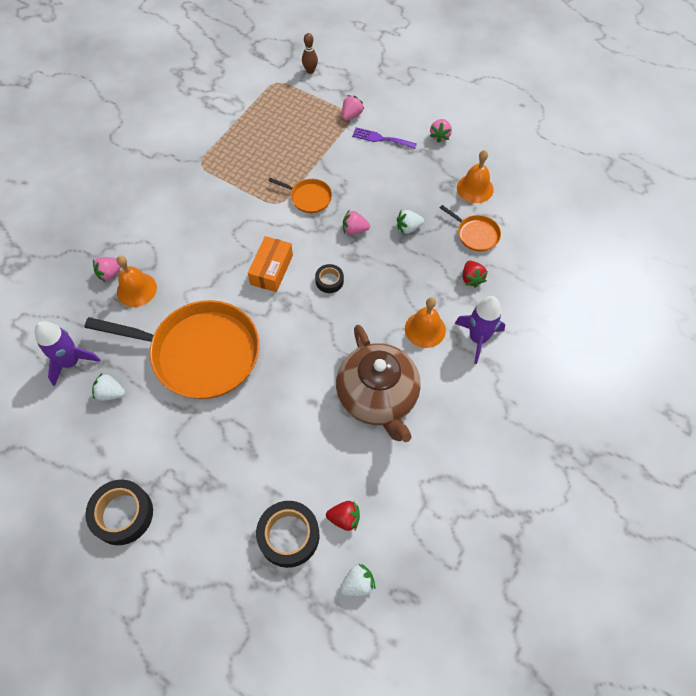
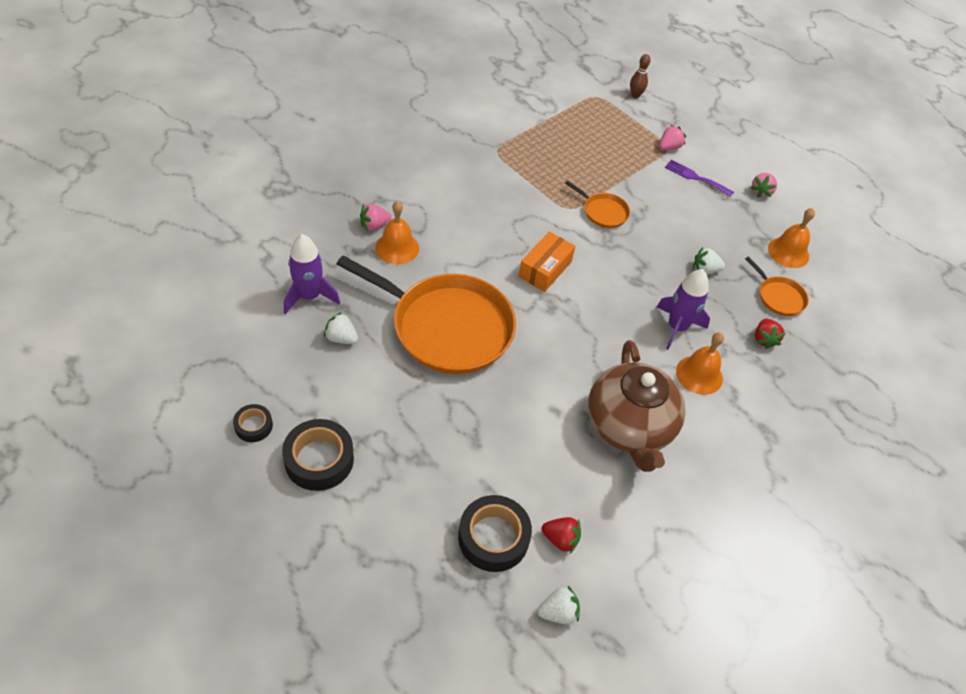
camera: 10 degrees right, 10 degrees down
(329, 281) = (605, 297): black tape -> black tape (253, 426)
(354, 230) = (645, 256): pink strawberry -> none
(478, 338) = (757, 401): purple rocket -> purple rocket (677, 327)

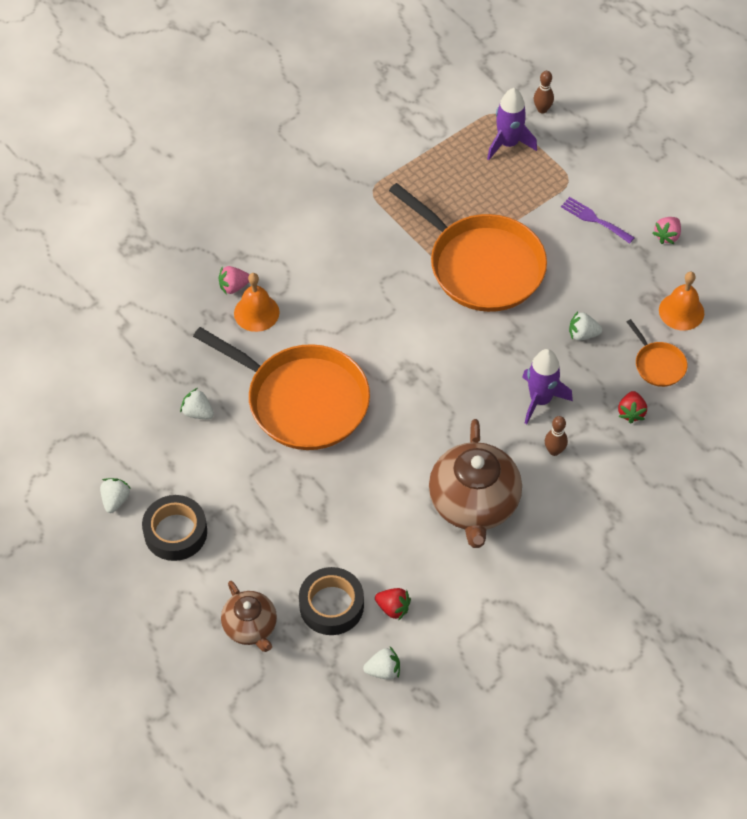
camera: 10 degrees right, 5 degrees up
(253, 426) = (115, 500): black tape -> white strawberry
(309, 296) = (167, 368): purple rocket -> purple rocket (508, 143)
(405, 564) = (250, 627): none -> brown teapot
(545, 269) = (410, 335): orange box -> none
(603, 212) = (481, 265): orange pan -> orange pan, size x2.31
(669, 147) = (570, 180): pink strawberry -> none
(699, 375) = (554, 451): orange bell -> brown bowling pin

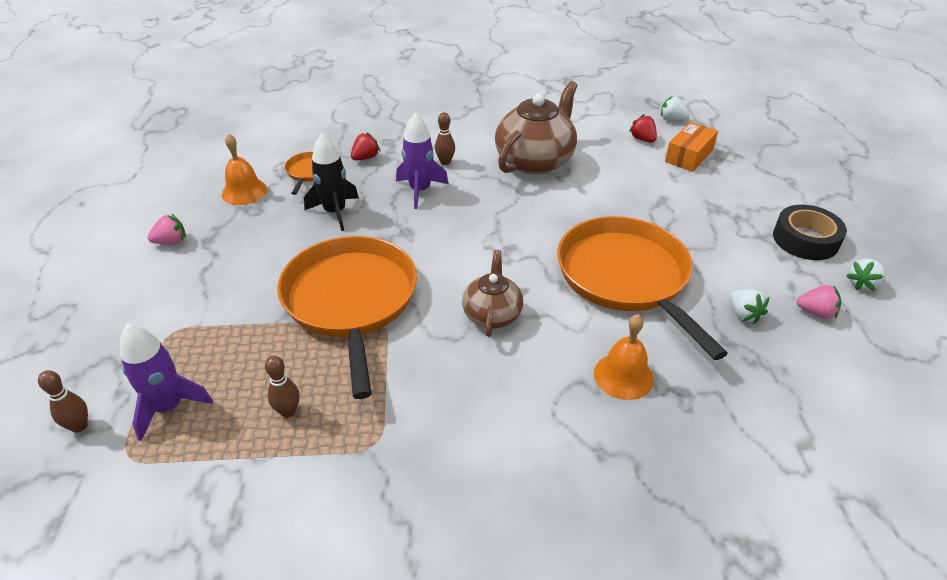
camera: 145 degrees left, 15 degrees down
(234, 287) = (634, 418): pink strawberry -> pink strawberry (816, 312)
(250, 627) = (761, 168): brown teapot -> brown teapot (492, 314)
(331, 605) = (689, 156): black tape -> orange box
(439, 178) = (288, 411): none -> brown bowling pin
(583, 334) = (335, 212): white strawberry -> black rocket
(594, 219) = (204, 285): purple fork -> none

